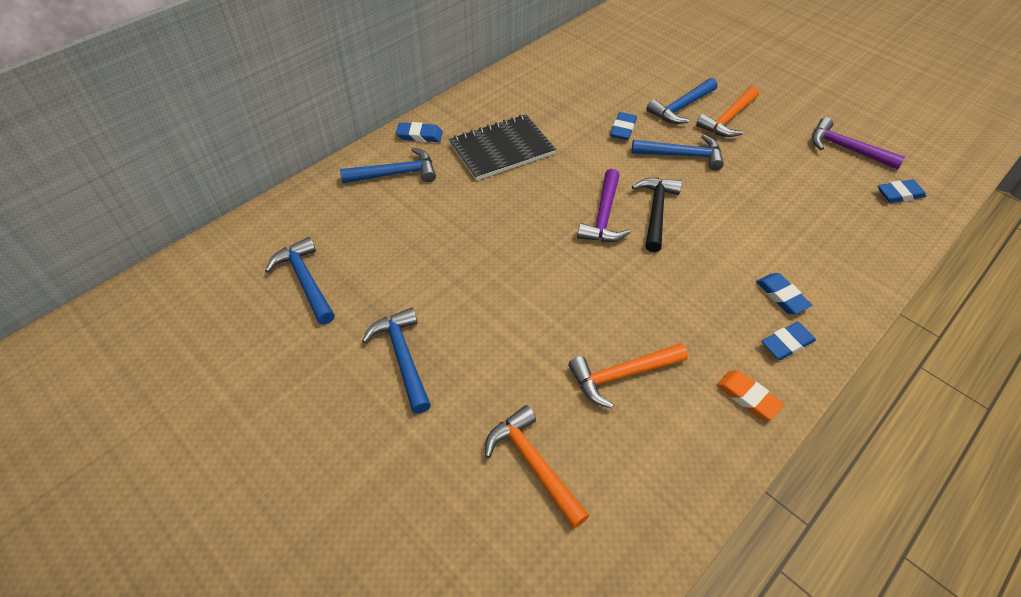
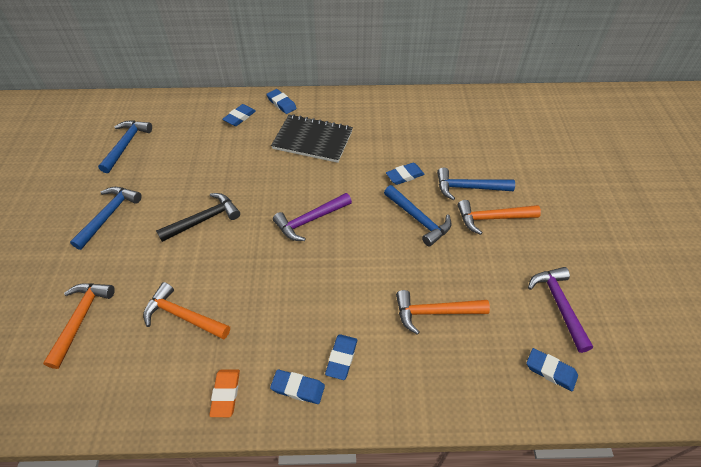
camera: 45 degrees right, 0 degrees up
(395, 173) = (240, 117): blue hammer -> blue eraser
(655, 211) = (345, 241): black hammer -> black hammer (204, 219)
(789, 213) = (434, 312): none -> orange hammer

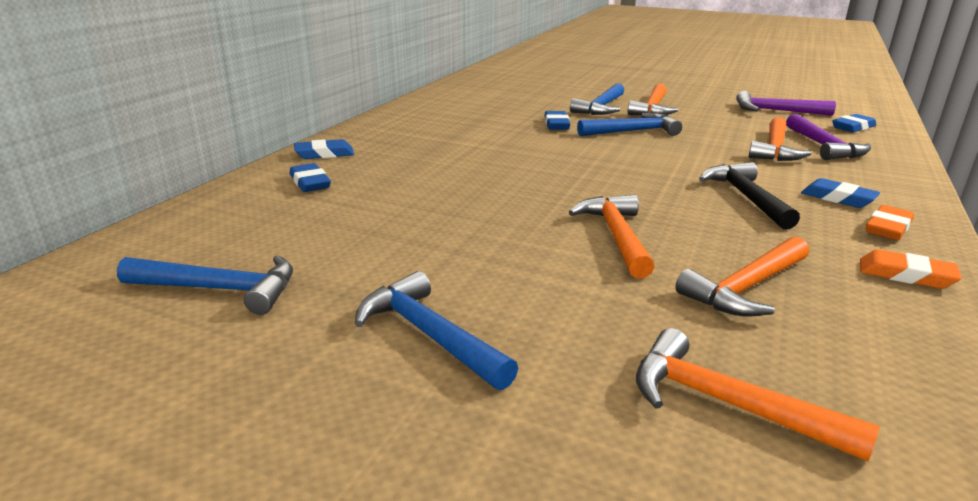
camera: 65 degrees left, 25 degrees down
(126, 145) = (220, 289): blue hammer -> blue hammer turned 150 degrees clockwise
(204, 219) = (530, 242): black hammer -> black hammer (746, 197)
(225, 251) = (616, 236): none -> orange hammer
(298, 388) = (888, 228): blue eraser -> orange eraser
(310, 220) = (593, 176): purple hammer -> purple hammer (824, 146)
(313, 140) = (434, 151): black notebook -> none

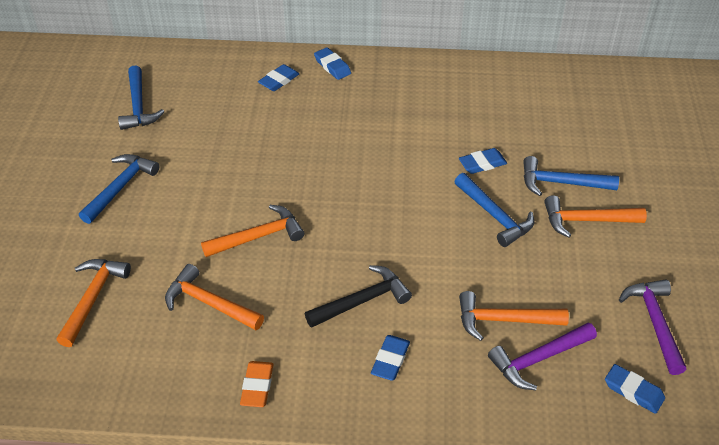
camera: 70 degrees right, 20 degrees up
(888, 228) = (338, 387): orange eraser -> none

